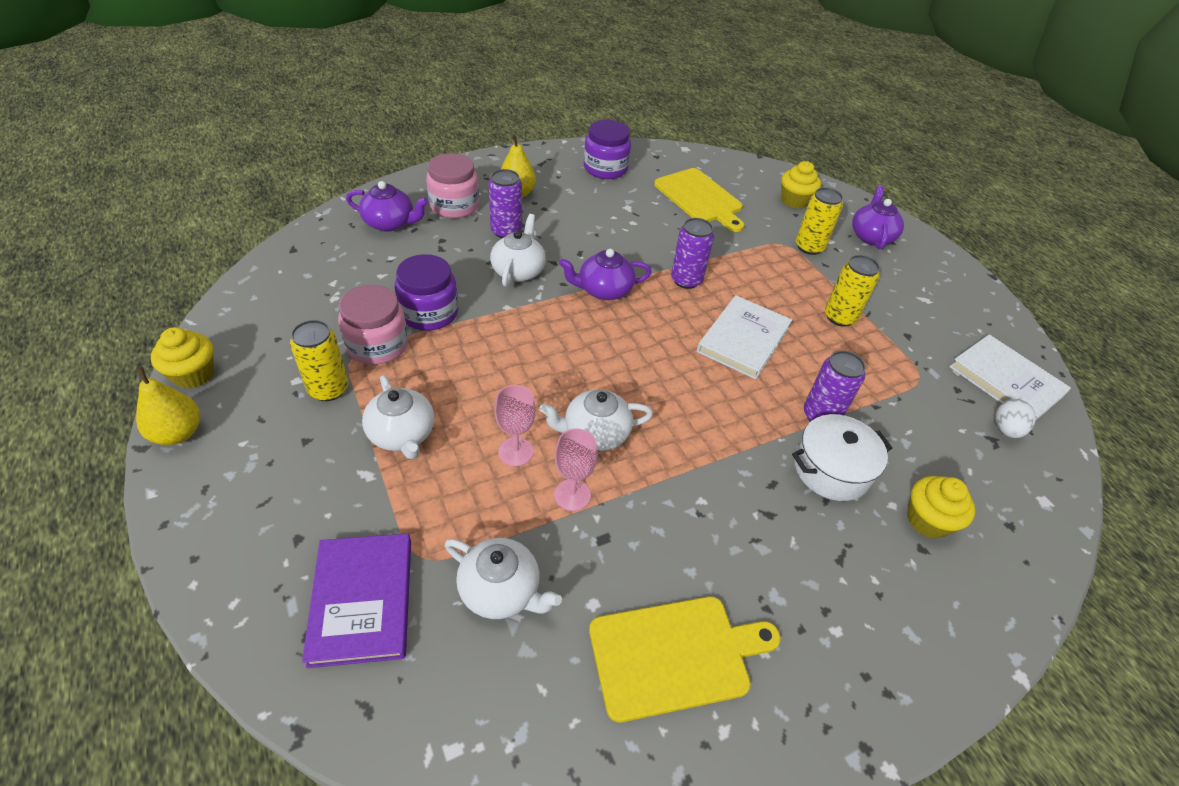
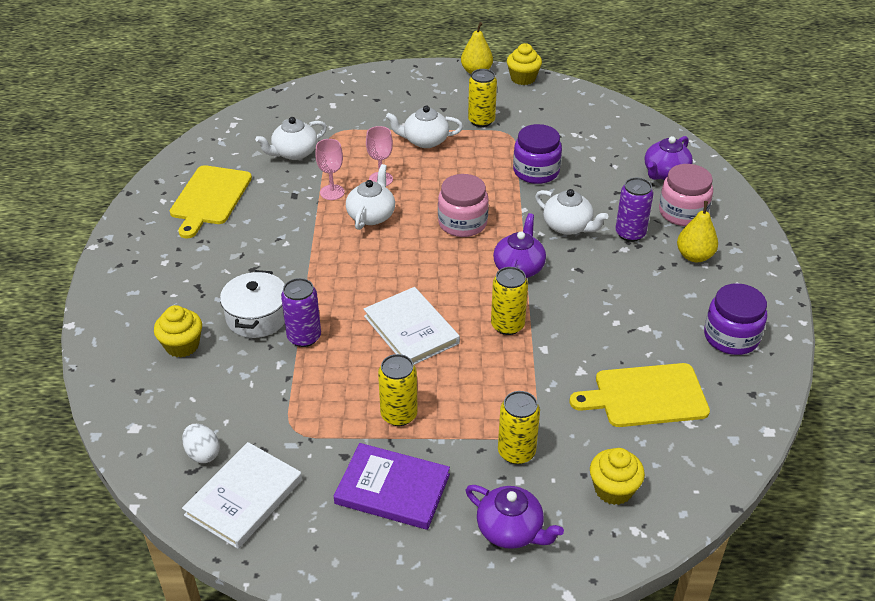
camera: 120 degrees right, 5 degrees down
(362, 600) = (325, 112): purple book -> purple book (392, 489)
(377, 345) = (512, 144): pink jar -> pink jar (462, 223)
(686, 280) = (507, 325): purple can -> yellow can
(1005, 381) = (244, 497): white book -> white book turned 45 degrees counterclockwise

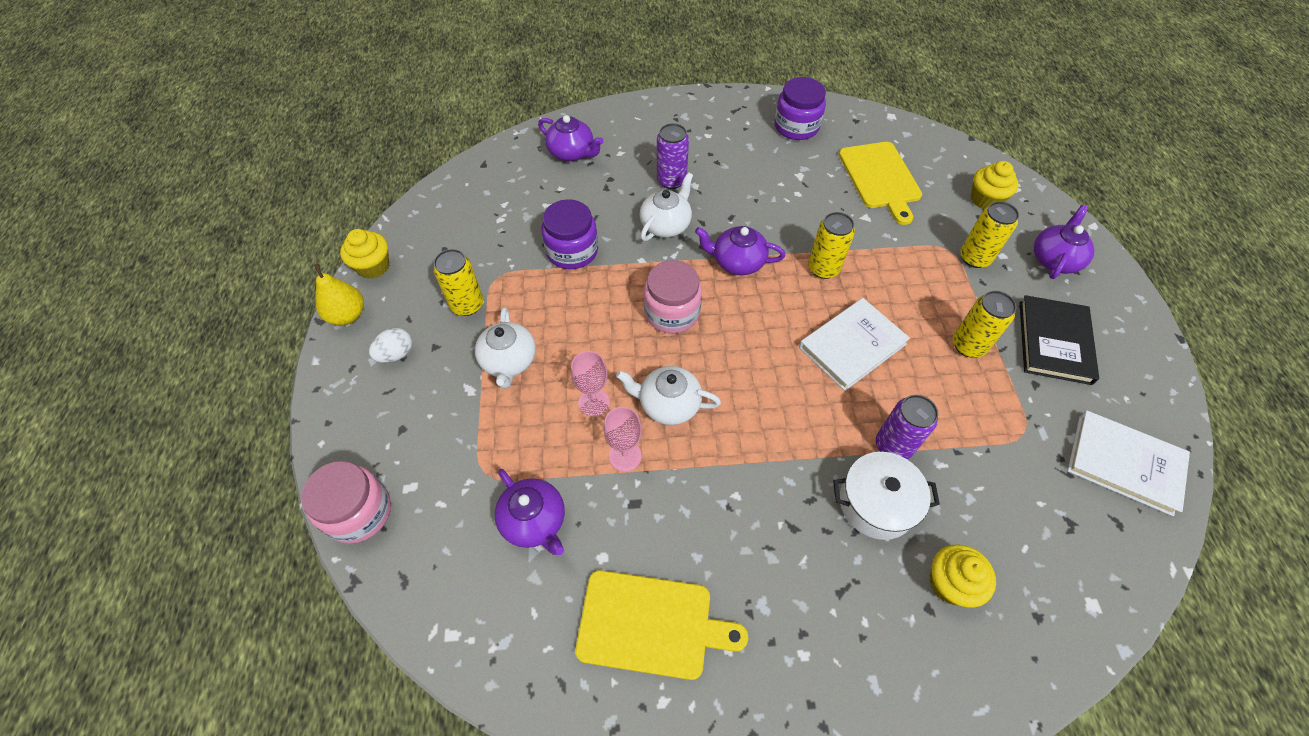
camera: 95 degrees left, 15 degrees up
(203, 453) = (1092, 517): white egg -> white egg (396, 354)
(294, 153) = (534, 521): white teapot -> purple teapot
(392, 489) = (1054, 342): purple book -> black book
(682, 212) = (635, 144): pink jar -> pink jar (359, 512)
(694, 256) = (697, 140): yellow pear -> none

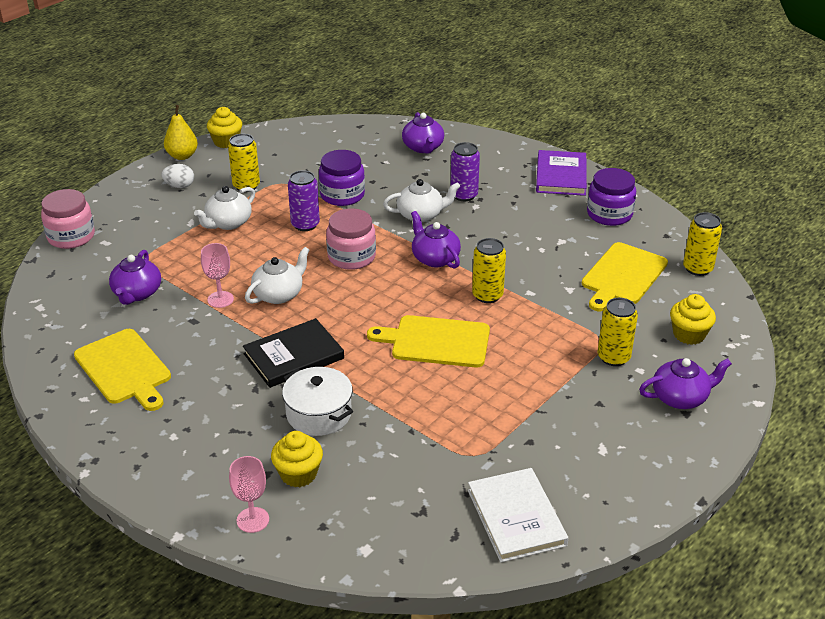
camera: 45 degrees right, 20 degrees down
(594, 402) = (242, 267): pink goblet -> pink goblet (253, 520)
(668, 404) = (279, 294): white teapot -> white teapot turned 75 degrees clockwise
(715, 112) = (561, 176): none -> purple book
(852, 346) = (436, 341): white book -> yellow cutting board
(893, 446) = (376, 399): purple can -> purple can (305, 224)
(968, 345) = (517, 393): yellow can -> yellow can (697, 268)
(1054, 342) = (588, 433): black book -> black book (293, 356)

